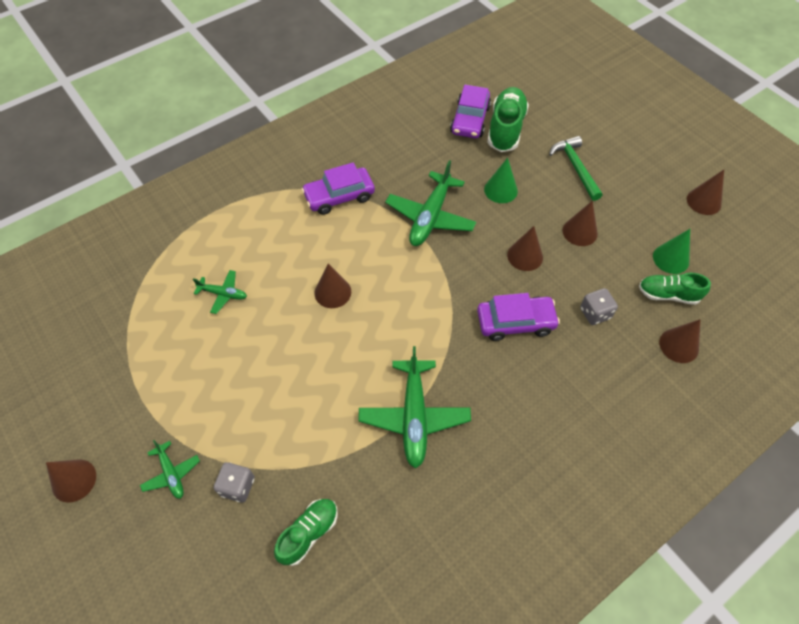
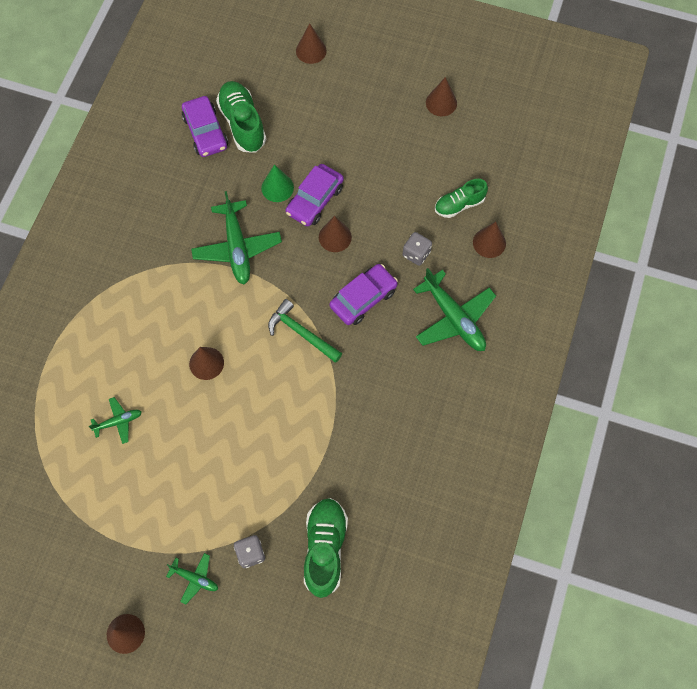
camera: 35 degrees left, 10 degrees up
(309, 533) = (325, 549): green shoe -> green shoe, size x1.55
(339, 196) = (147, 275): purple car -> purple car (315, 200)
(414, 417) = (339, 420): green plane -> green plane (454, 318)
(575, 167) = (324, 129): green hammer -> green hammer (301, 333)
(580, 232) = (363, 189): brown cone -> brown cone (311, 50)
(671, 259) = (444, 171): green cone -> none

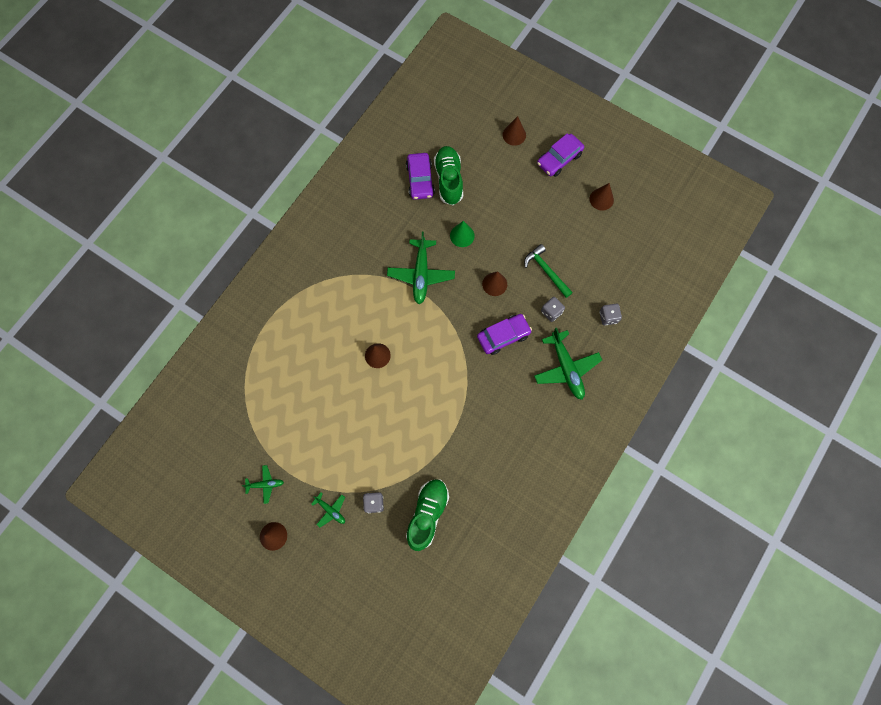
camera: 15 degrees right, 5 degrees up
(118, 422) = (305, 382): green plane -> green plane (265, 484)
(301, 333) = (451, 350): green hammer -> green hammer (546, 271)
(315, 200) = (487, 252): purple car -> purple car (559, 159)
(459, 204) = (593, 282): green shoe -> none
(489, 242) = (608, 317): brown cone -> grey dice

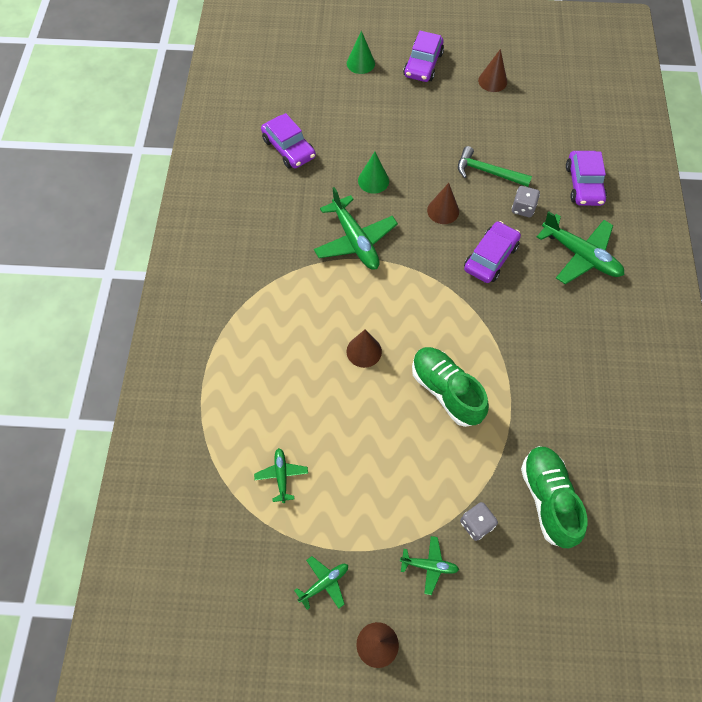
camera: 30 degrees left, 10 degrees down
(279, 407) = (281, 476): none -> green plane
(449, 180) = (321, 134): green shoe -> green shoe (446, 391)
(514, 135) = (360, 63): brown cone -> green cone
(608, 317) = (584, 184): grey dice -> purple car

